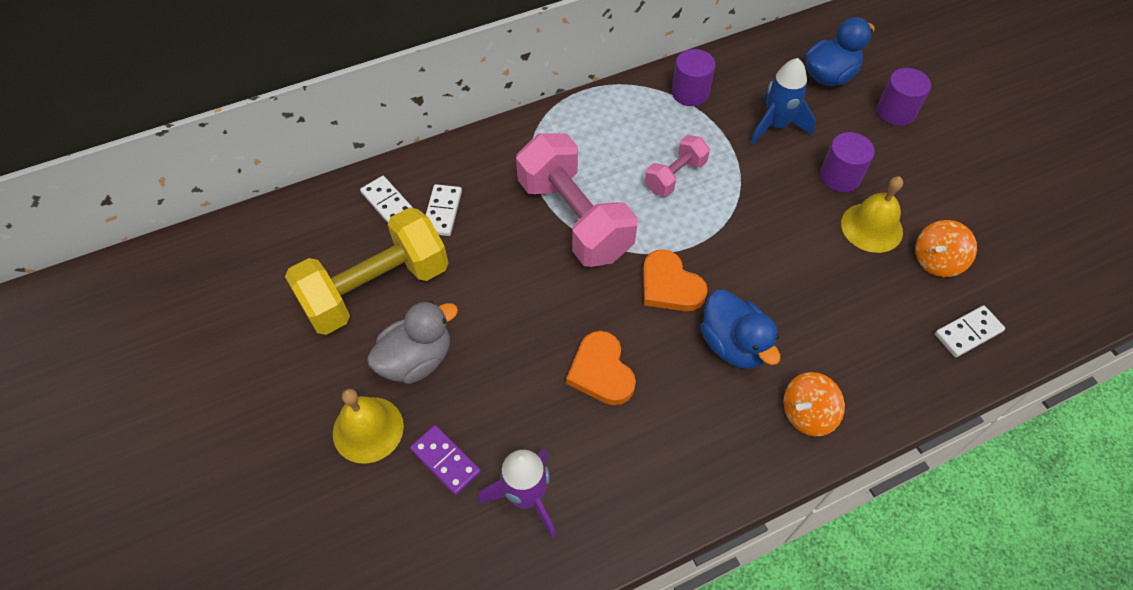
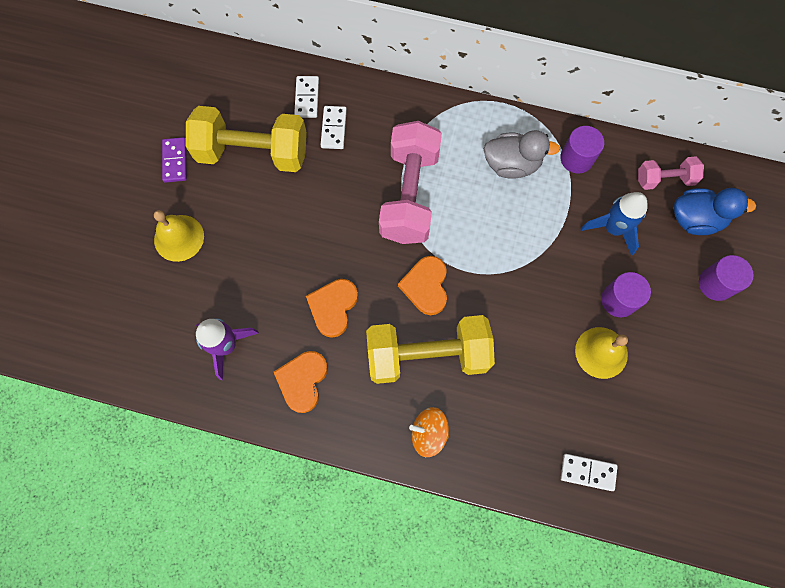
camera: 40 degrees right, 15 degrees up
(417, 359) = (238, 216): grey duck -> grey duck (511, 164)
(442, 212) = (333, 128): white domino -> white domino turned 45 degrees counterclockwise
(446, 461) = (203, 290): purple domino -> purple domino (175, 161)
(640, 466) = (302, 381): none -> orange heart
(675, 176) = (503, 213): pink dumbbell -> pink dumbbell (664, 179)
(733, 344) = (427, 355): blue duck -> yellow dumbbell
(936, 260) = (621, 410): orange spinning top -> none

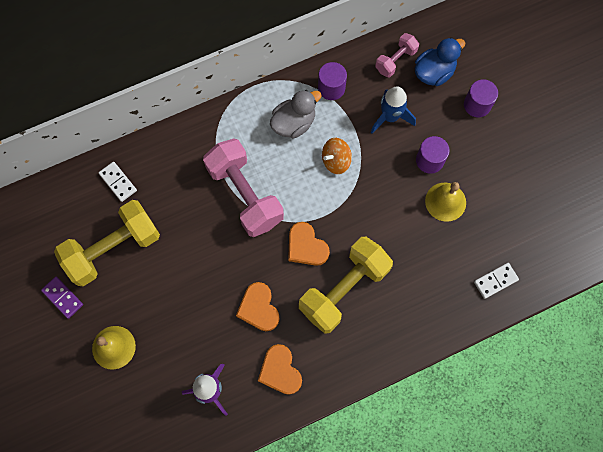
camera: 40 degrees left, 0 degrees up
(333, 128) = (155, 189): white domino -> none
(428, 433) = (385, 337): orange spinning top -> orange spinning top (336, 161)

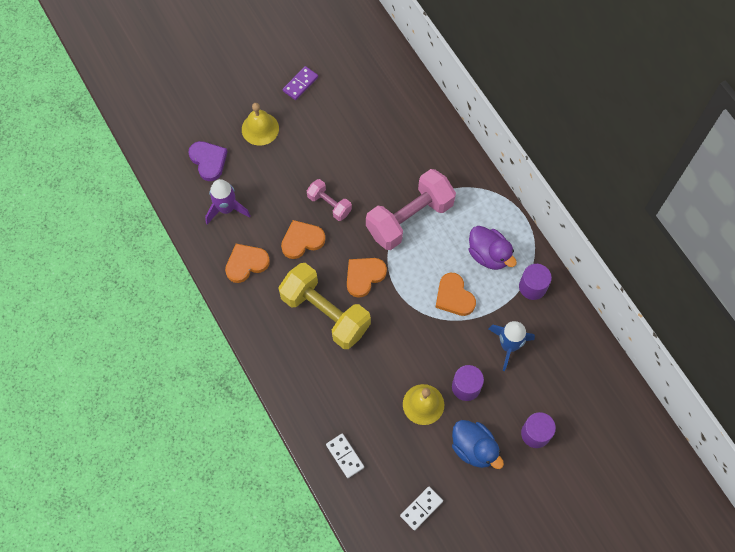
camera: 85 degrees right, 5 degrees down
(113, 249) = (347, 116): yellow dumbbell -> none
(118, 182) = (410, 111): white domino -> white domino (421, 508)
(147, 409) = (208, 161): none -> purple heart
(294, 123) = (489, 255): grey duck -> purple duck
(336, 161) = (454, 296): orange spinning top -> orange heart
(395, 60) = (574, 348): pink dumbbell -> pink dumbbell (329, 204)
(434, 72) = (566, 387): blue duck -> blue duck (474, 448)

